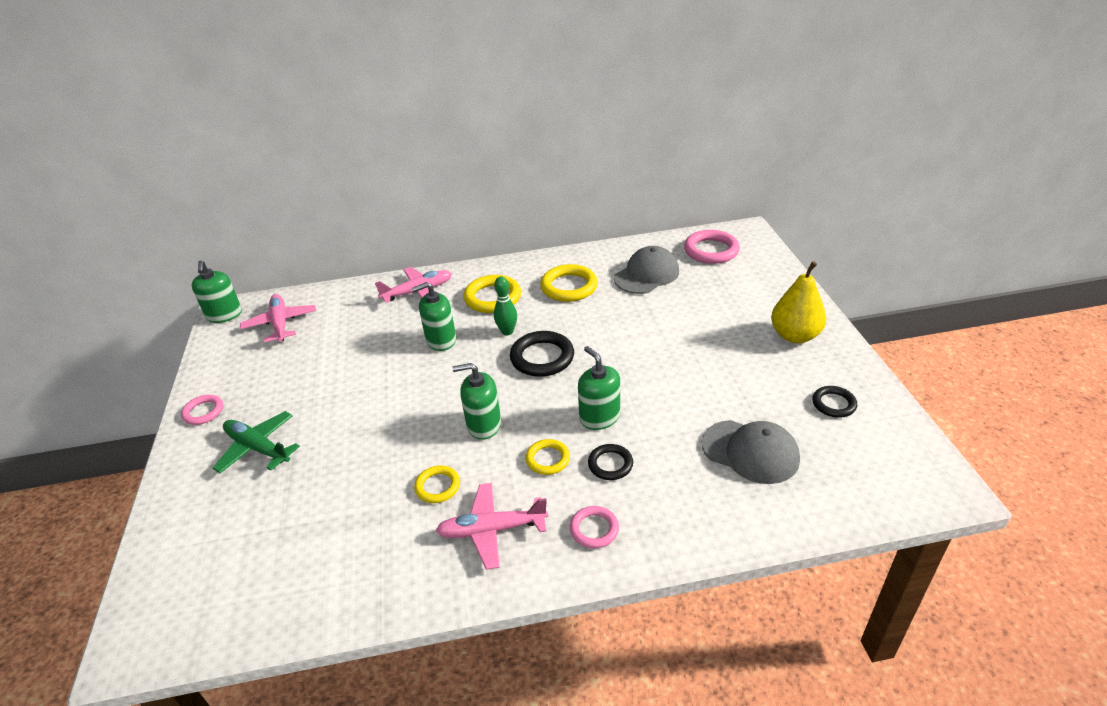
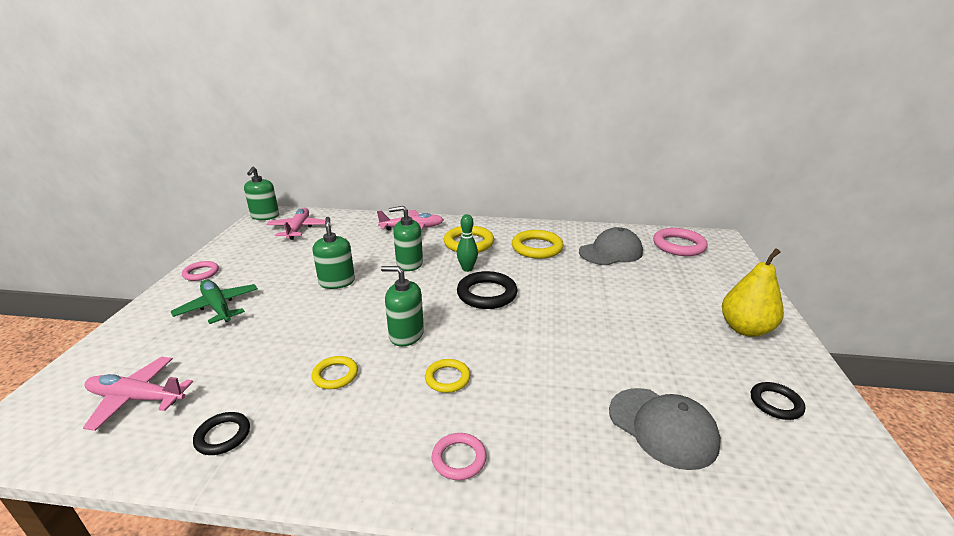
camera: 15 degrees right, 10 degrees down
(492, 530) = (359, 428): pink plane -> pink plane (136, 398)
(599, 417) = (515, 354): green soap dispenser -> green soap dispenser (337, 282)
(610, 464) = (506, 399): black ring -> black ring (223, 436)

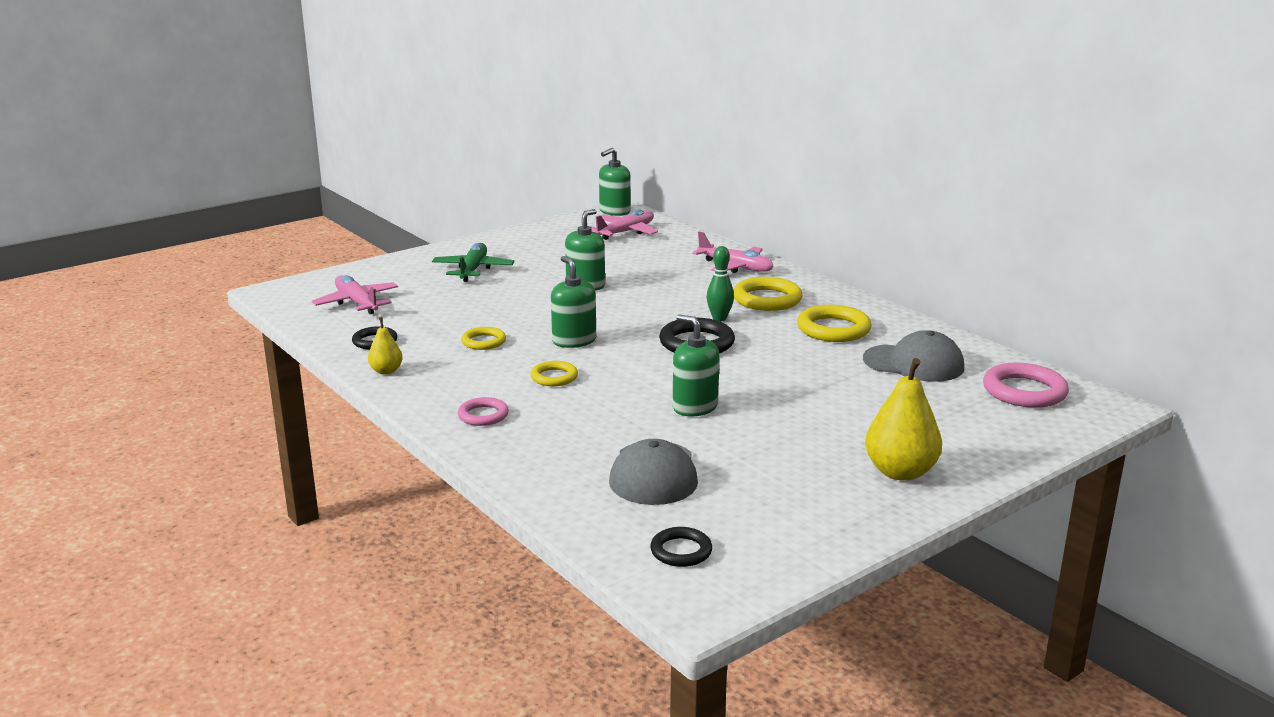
camera: 45 degrees right, 5 degrees down
(201, 273) = (495, 241): pink ring -> none
(288, 467) = (386, 371): none -> yellow pear
(409, 264) = (673, 295): green soap dispenser -> green soap dispenser (695, 407)
(776, 403) = (787, 514): black ring -> black ring (681, 551)

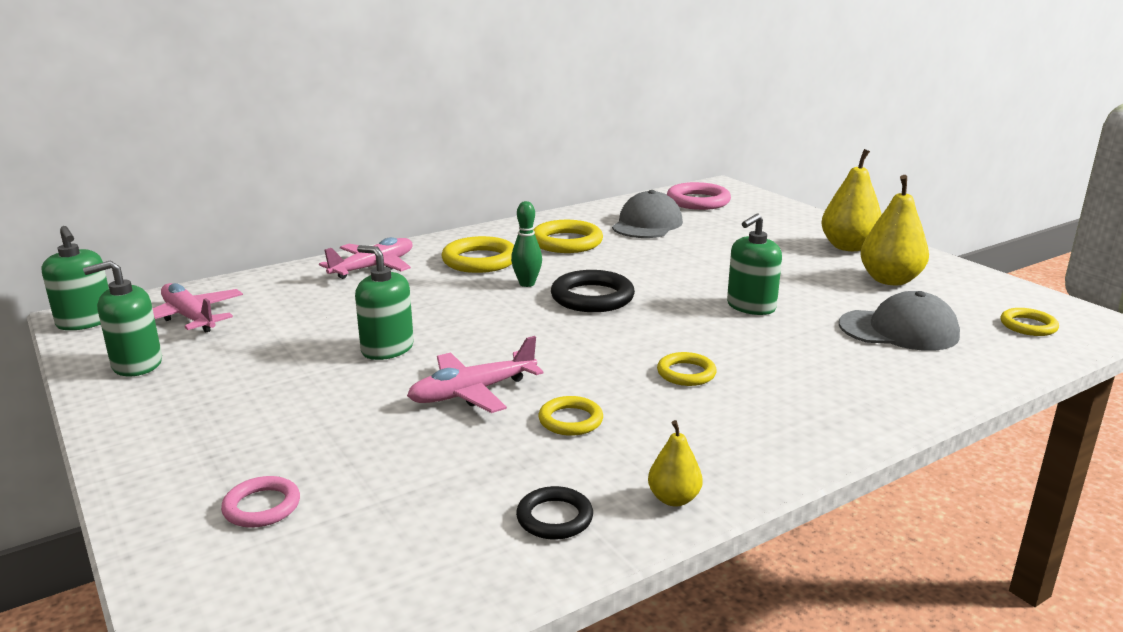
camera: 85 degrees left, 0 degrees up
(357, 303) = (363, 552): pink plane -> pink plane (472, 392)
(473, 270) = (264, 434): green plane -> none
(483, 415) = (802, 417): pink ring -> pink ring (262, 506)
(574, 341) = (576, 360): green soap dispenser -> green soap dispenser (137, 364)
(681, 551) = (1028, 326): black ring -> yellow ring
(795, 485) = (890, 280): none -> yellow pear

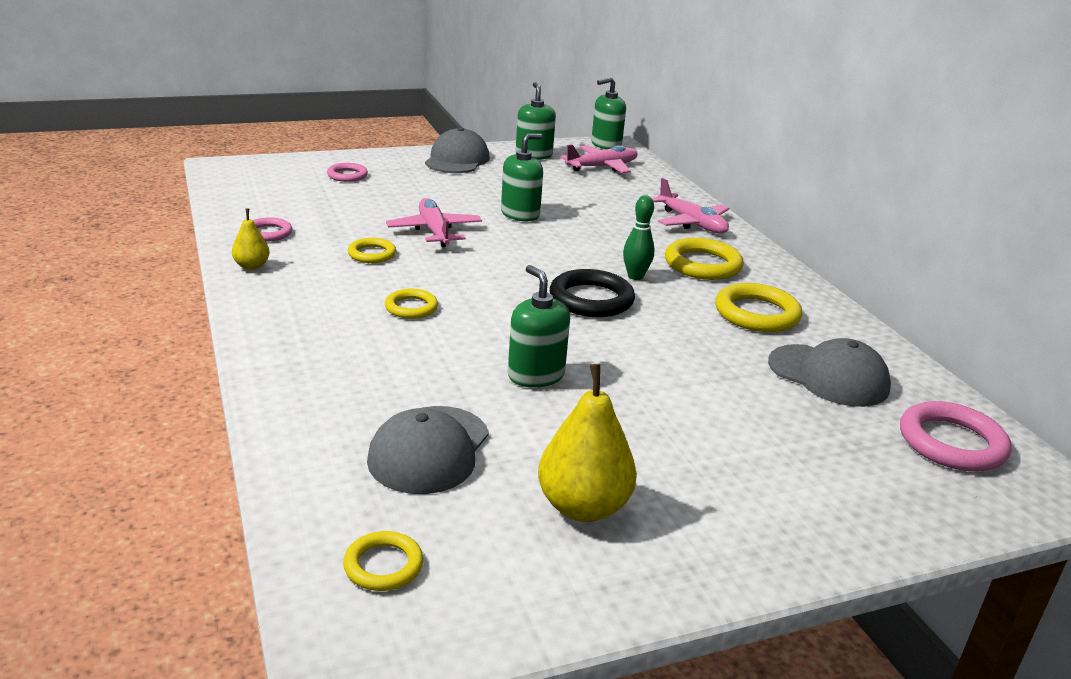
camera: 100 degrees right, 5 degrees up
(162, 420) = (457, 160): none -> grey cap
(554, 518) = (268, 233): black ring -> pink ring
(848, 247) = (727, 520): yellow pear -> none

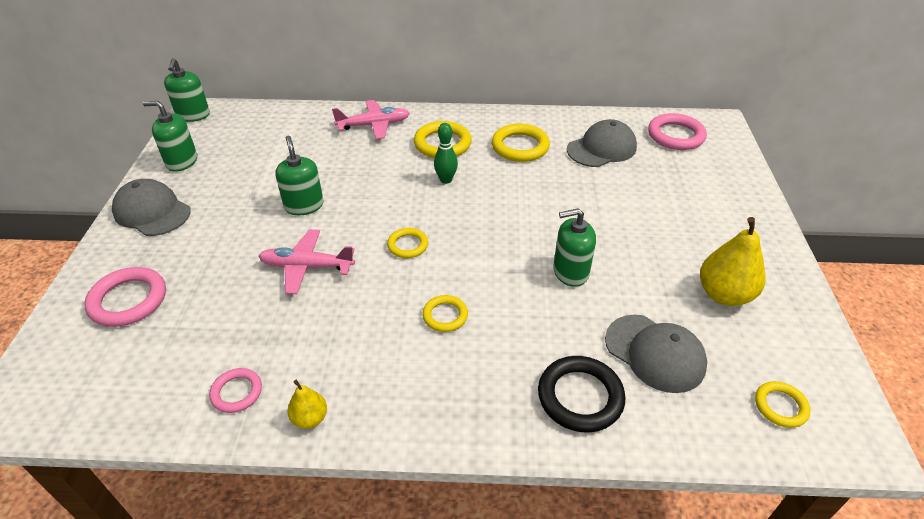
camera: 65 degrees left, 15 degrees up
(347, 175) = (128, 300): pink ring -> pink ring, size x1.69
(372, 254) = (331, 320): yellow ring -> yellow ring (407, 245)
(591, 299) = (471, 212): black ring -> black ring (580, 397)
(602, 167) = (239, 132): pink plane -> none

